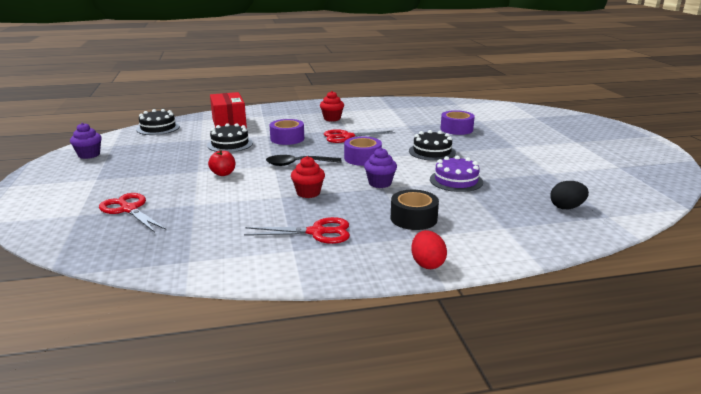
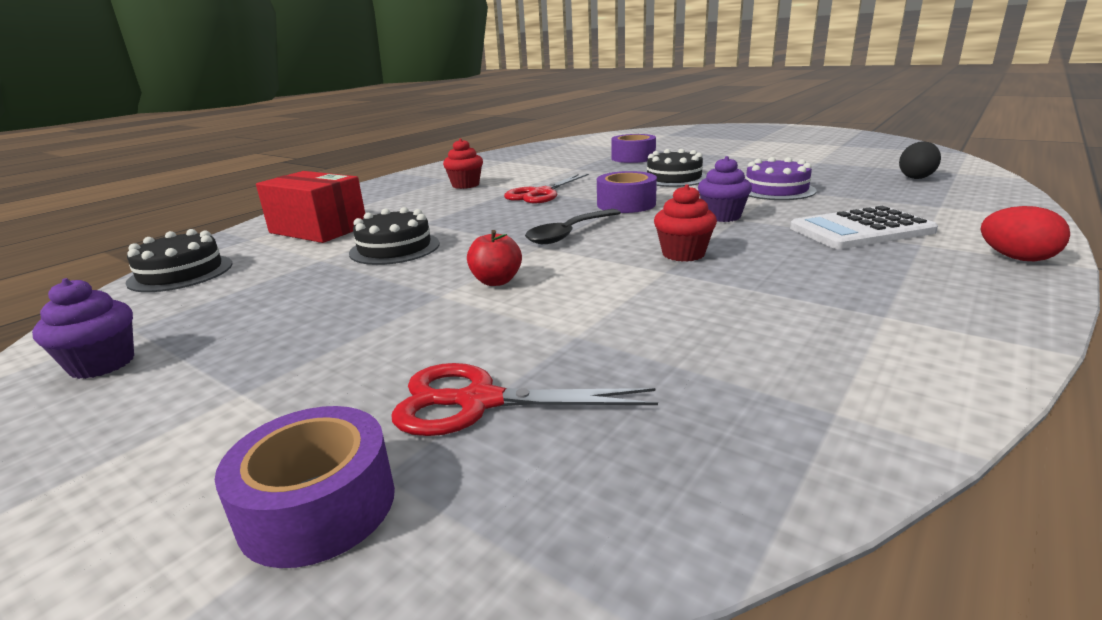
camera: 40 degrees left, 0 degrees up
(287, 138) = (467, 217): purple tape -> purple tape (318, 506)
(317, 232) = (836, 285): red scissors -> none
(413, 218) = (860, 230): black tape -> white calculator

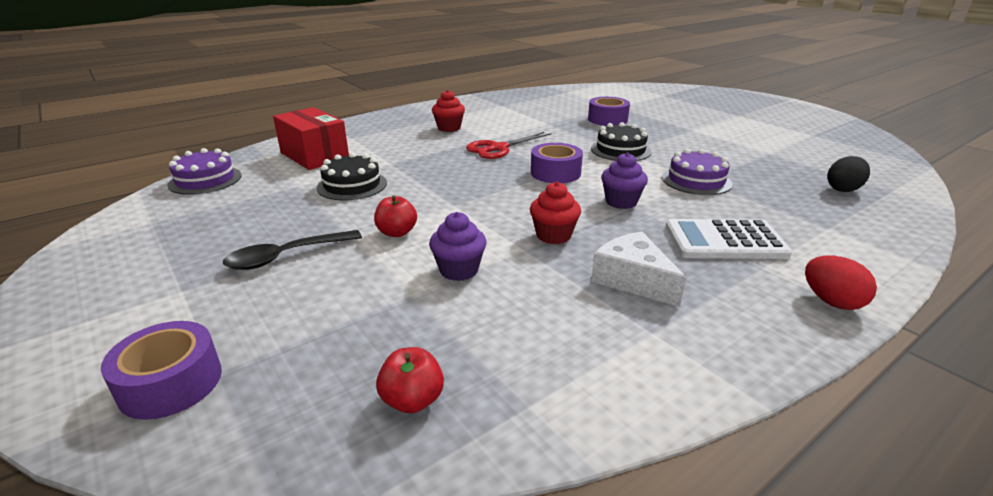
camera: 15 degrees right, 5 degrees up
(102, 364) = (121, 248): purple cupcake -> purple cupcake (459, 270)
(181, 273) = (205, 180): black cake -> purple cake
(479, 402) = (308, 334): red scissors -> none
(569, 233) = (485, 196): black spoon -> black spoon (286, 256)
(691, 441) = (412, 400): none -> red apple
(810, 275) = (633, 280): none -> white cheese

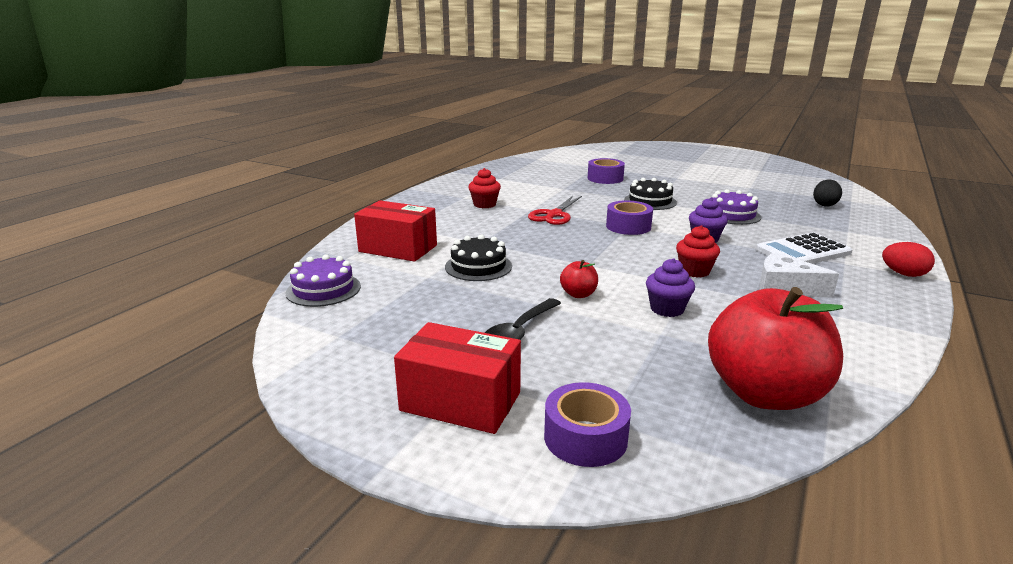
camera: 25 degrees left, 5 degrees down
(137, 309) = (460, 401): none -> red box
(412, 400) = (764, 393): red apple -> red apple, size x2.40

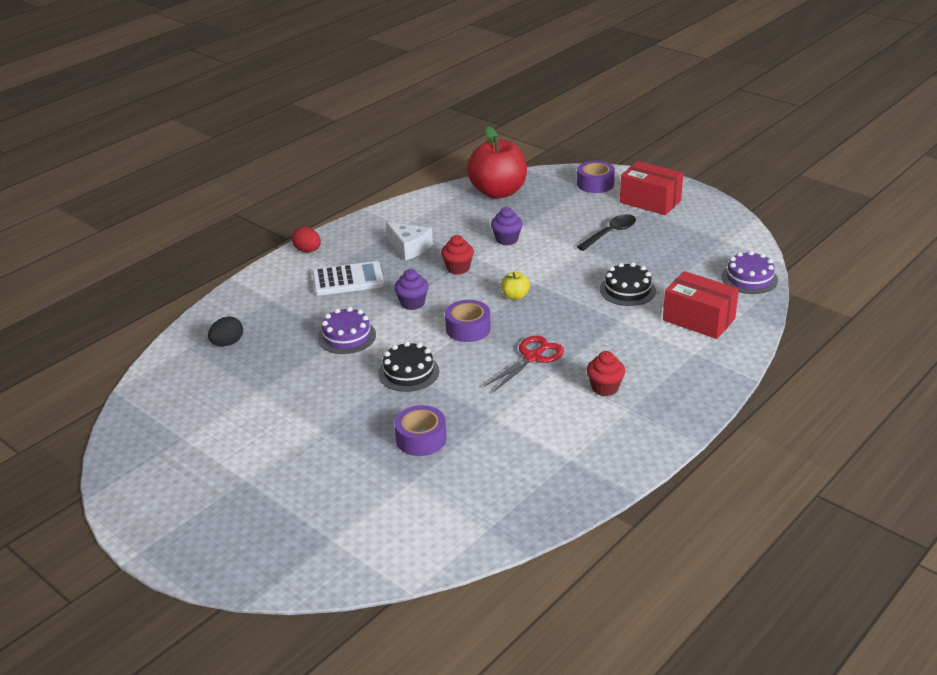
camera: 165 degrees left, 10 degrees up
(578, 294) = (559, 256): red apple -> none
(603, 252) = (515, 296): none -> yellow apple

